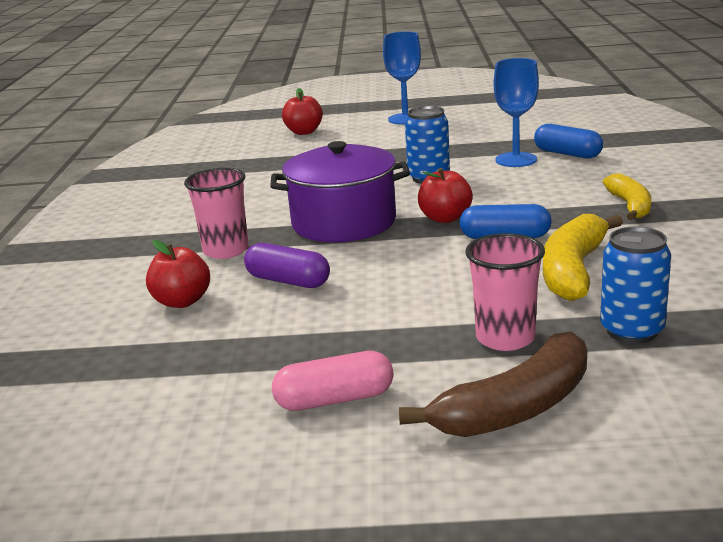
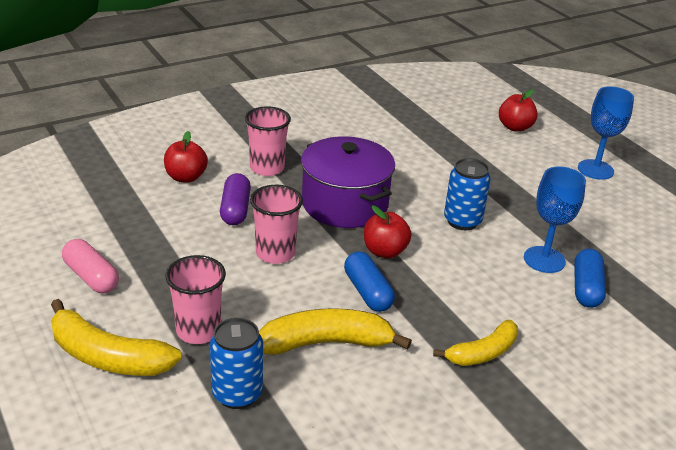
camera: 55 degrees right, 10 degrees up
(397, 271) = (275, 253): none -> pink cup
(516, 407) = (108, 356): brown banana -> yellow banana

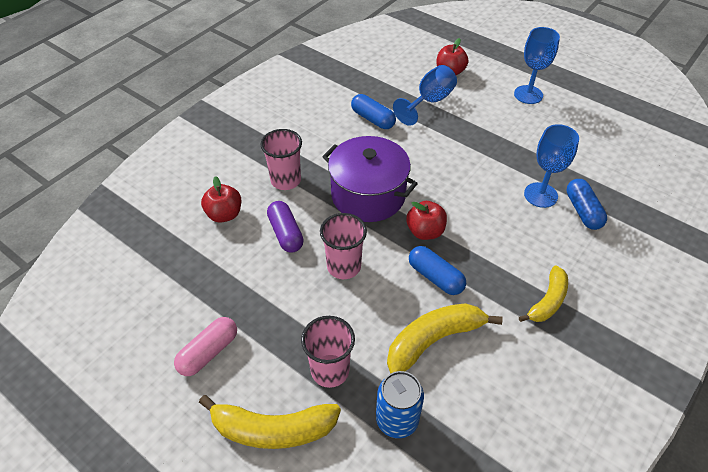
camera: 20 degrees left, 15 degrees up
(91, 277) = (208, 352): pink capsule -> pink capsule turned 75 degrees counterclockwise
(397, 144) = (373, 119): none -> blue capsule
(462, 221) = (464, 179): blue can -> none
(472, 146) = (429, 102): none -> blue goblet

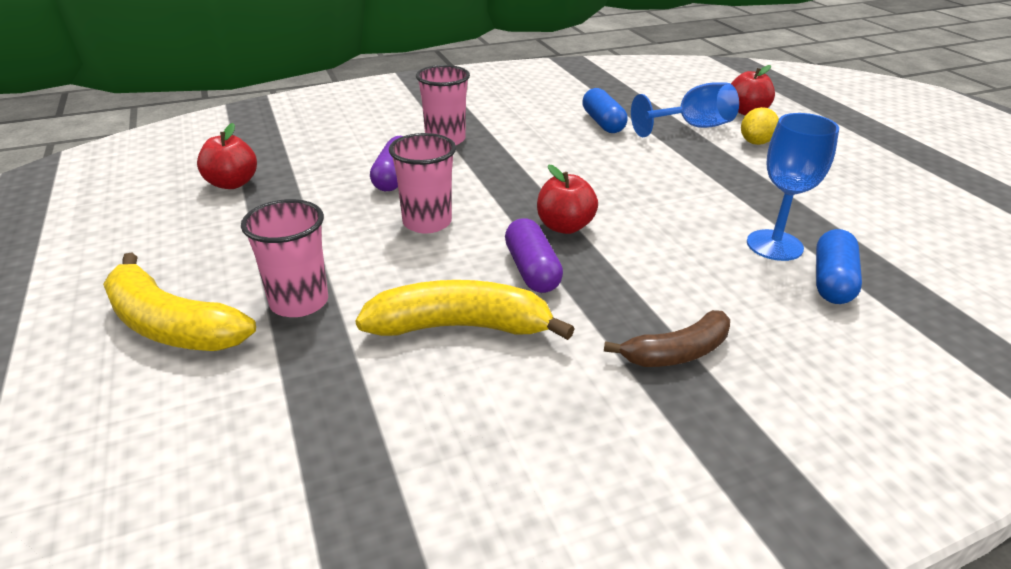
camera: 30 degrees right, 15 degrees down
(208, 352) = (196, 236): pink capsule -> none
(224, 214) = (350, 145): red apple -> red apple (232, 183)
(368, 195) = (527, 176): purple pot -> none
(397, 420) = (319, 383): blue can -> none
(435, 277) = (532, 270): blue capsule -> purple capsule
(474, 103) = (756, 142): none -> yellow lemon
(528, 94) = (846, 154): blue goblet -> none
(547, 301) = (677, 352): yellow banana -> brown banana

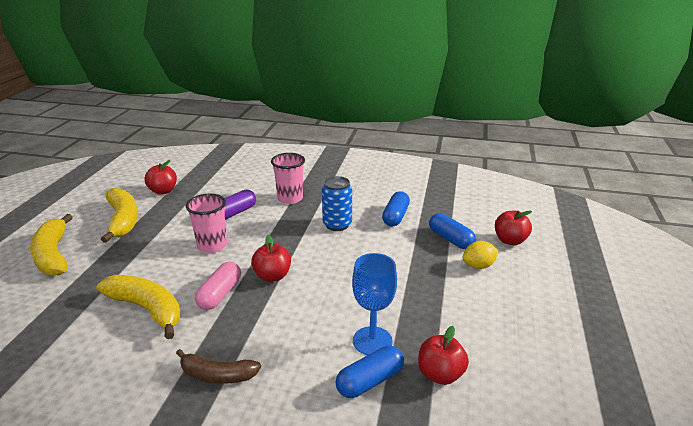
camera: 35 degrees right, 5 degrees down
(224, 239) = (123, 220): none -> yellow banana
(299, 302) = (107, 265): pink cup -> none
(532, 270) = (220, 294): purple capsule -> pink capsule
(551, 150) = (337, 225): none -> blue can
(692, 127) = (450, 239): blue goblet -> blue capsule
(877, 247) = (440, 374): none -> red apple

